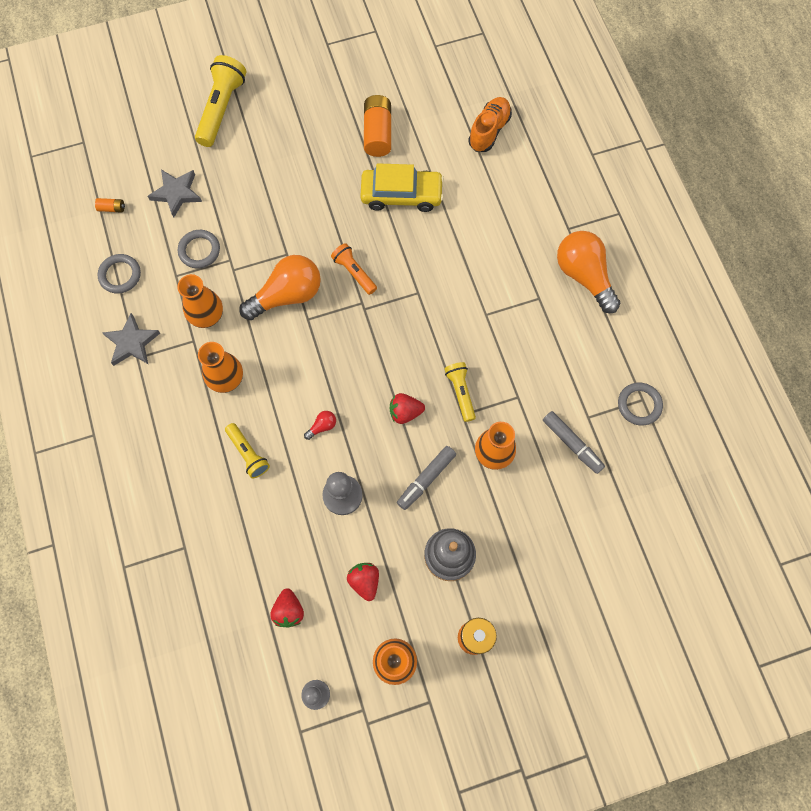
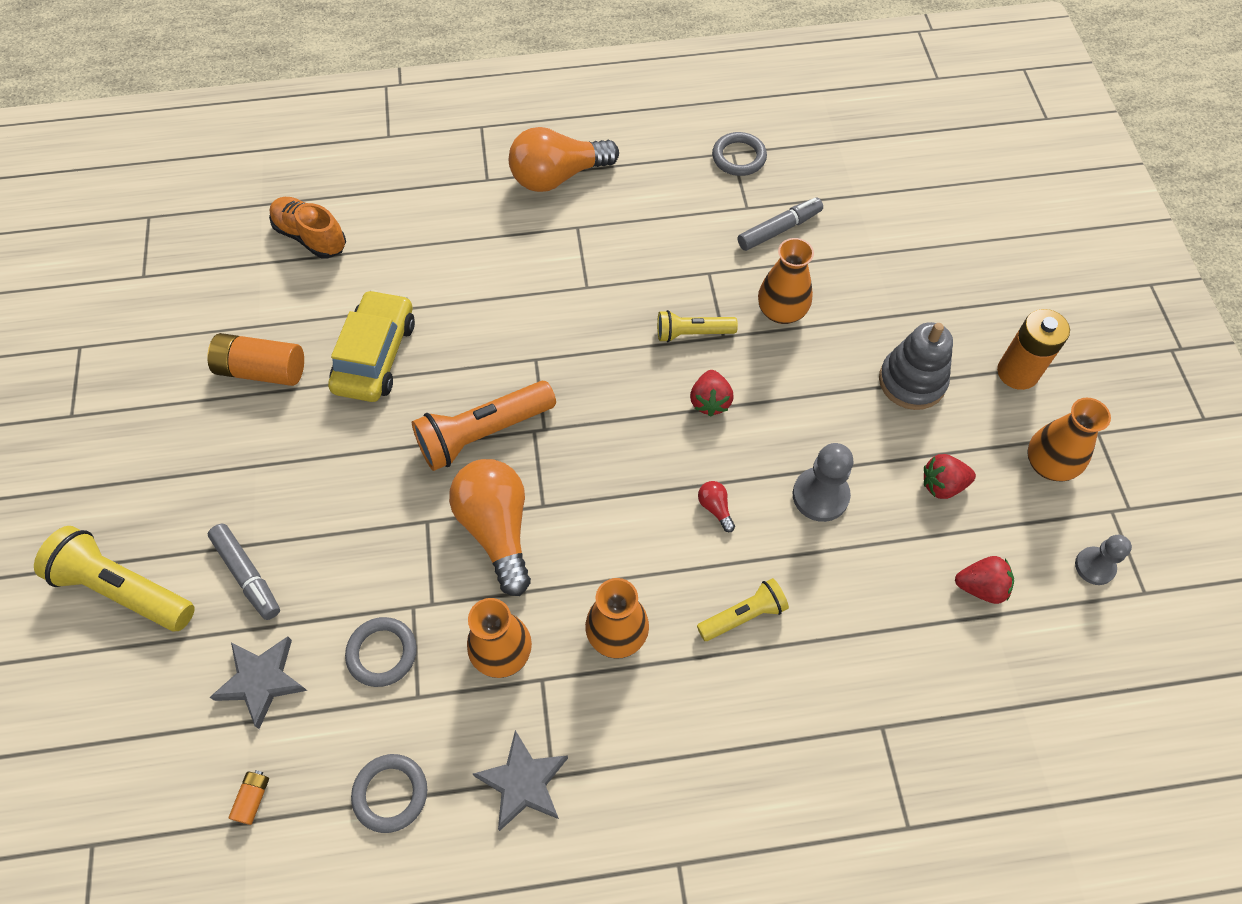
camera: 80 degrees left, 10 degrees down
(354, 272) = (483, 433): orange flashlight -> orange flashlight, size x1.70
(426, 479) = (807, 391): grey marker -> grey marker (247, 574)

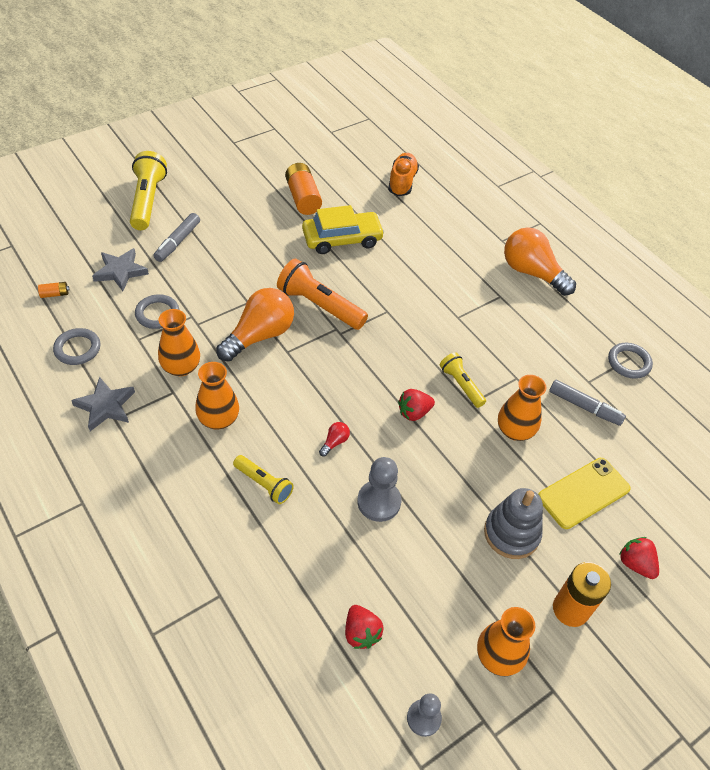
camera: 60 degrees right, 10 degrees down
(888, 289) = (583, 493): none -> yellow phone
(942, 485) = (433, 581): red strawberry -> red strawberry (635, 564)

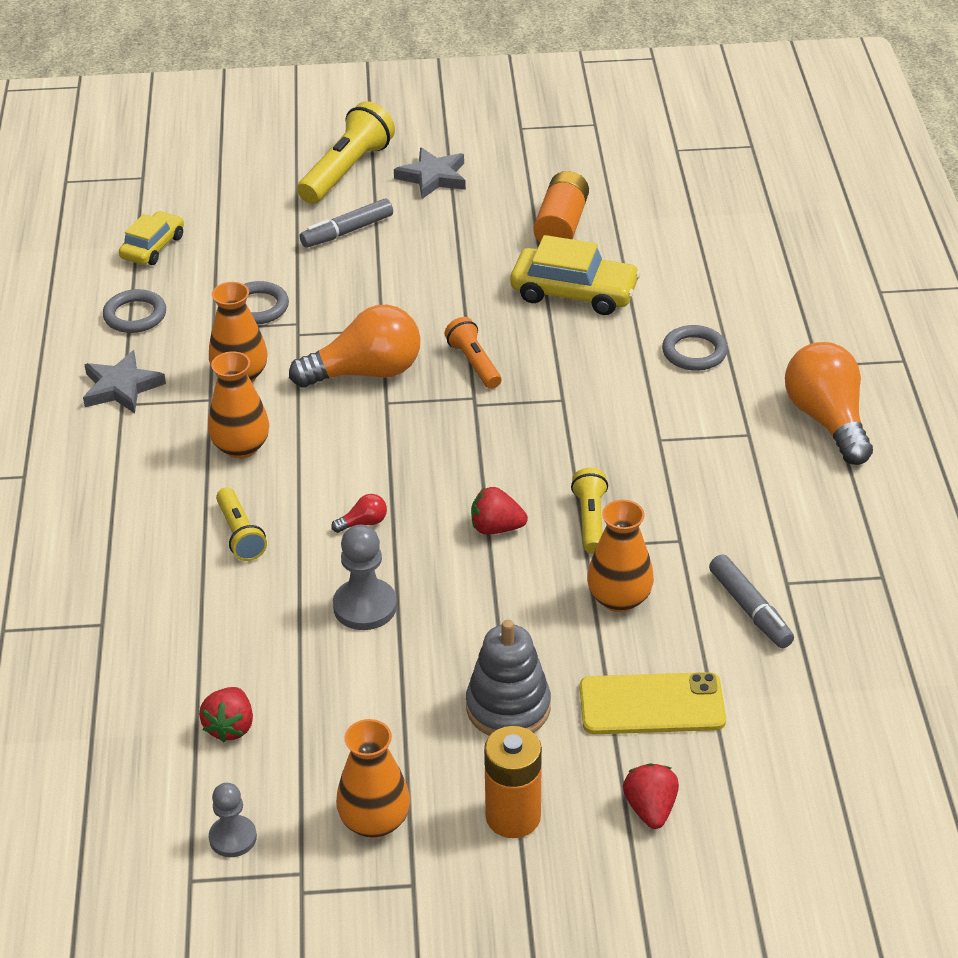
camera: 35 degrees right, 10 degrees down
(55, 294) = (153, 247): orange battery -> yellow car
(120, 271) = (249, 245): grey star -> grey star (433, 177)
(319, 305) = (474, 363): orange flashlight -> orange flashlight, size x0.59
(402, 182) = (728, 245): orange shoe -> none
(629, 362) = (874, 582): grey ring -> grey ring (694, 352)

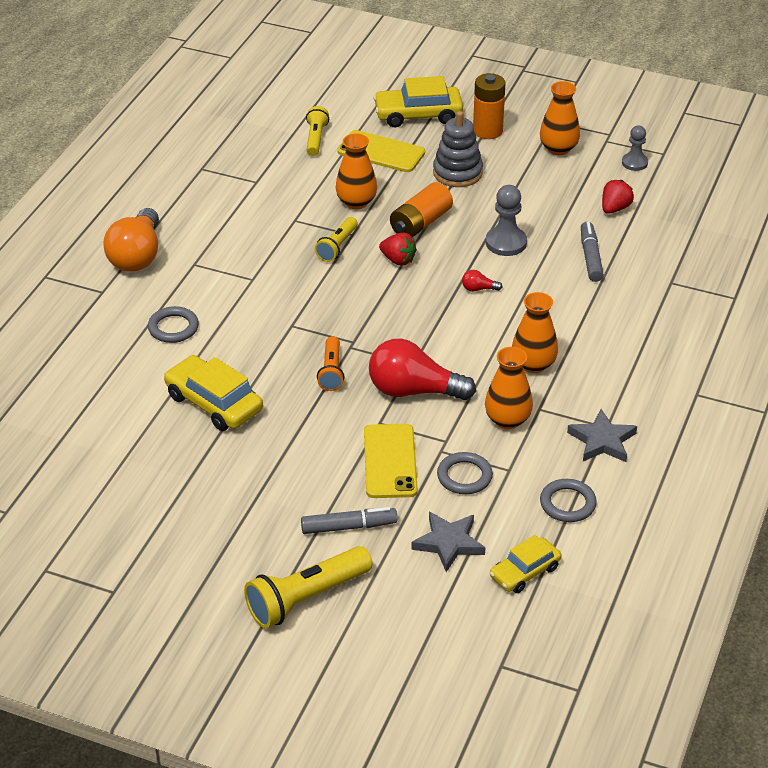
camera: 155 degrees left, 0 degrees up
(240, 534) = (561, 307): yellow flashlight -> yellow flashlight (316, 138)
(345, 297) = (390, 461): none -> yellow phone
(366, 372) = (413, 391): orange light bulb -> red light bulb
(433, 177) = (235, 561): grey star -> grey star (449, 543)
(561, 225) = (171, 468): orange battery -> orange battery (420, 223)
(650, 809) = (418, 115): red strawberry -> yellow car
(750, 609) = (289, 176): grey marker -> grey marker (590, 257)

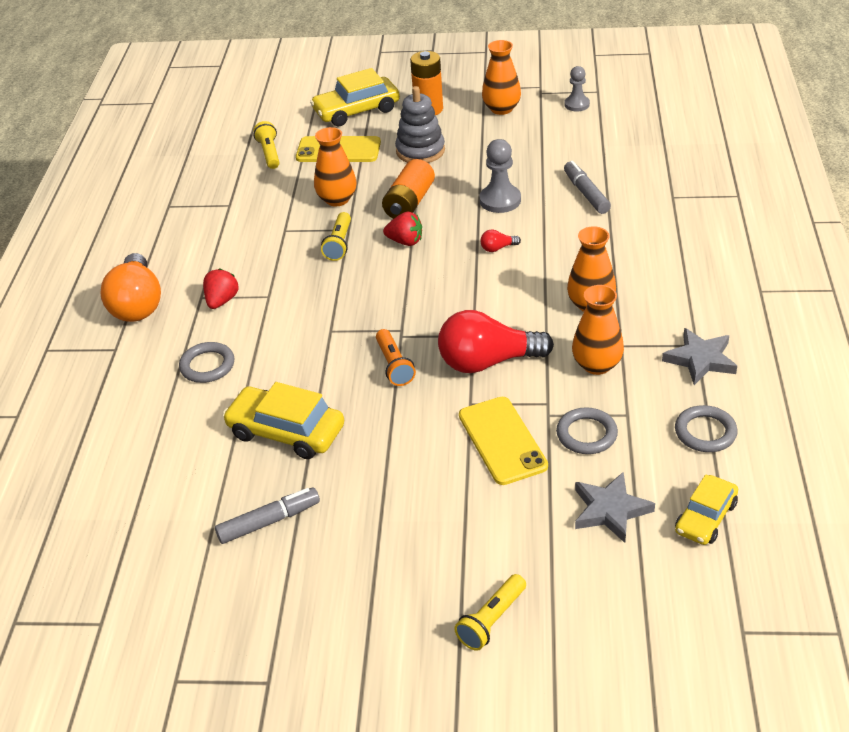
camera: 15 degrees left, 0 degrees up
(306, 598) = (491, 620): yellow flashlight -> yellow flashlight, size x0.59
(348, 527) = (495, 524): grey marker -> grey marker (269, 521)
(615, 208) = (582, 146): red strawberry -> red strawberry (222, 301)

